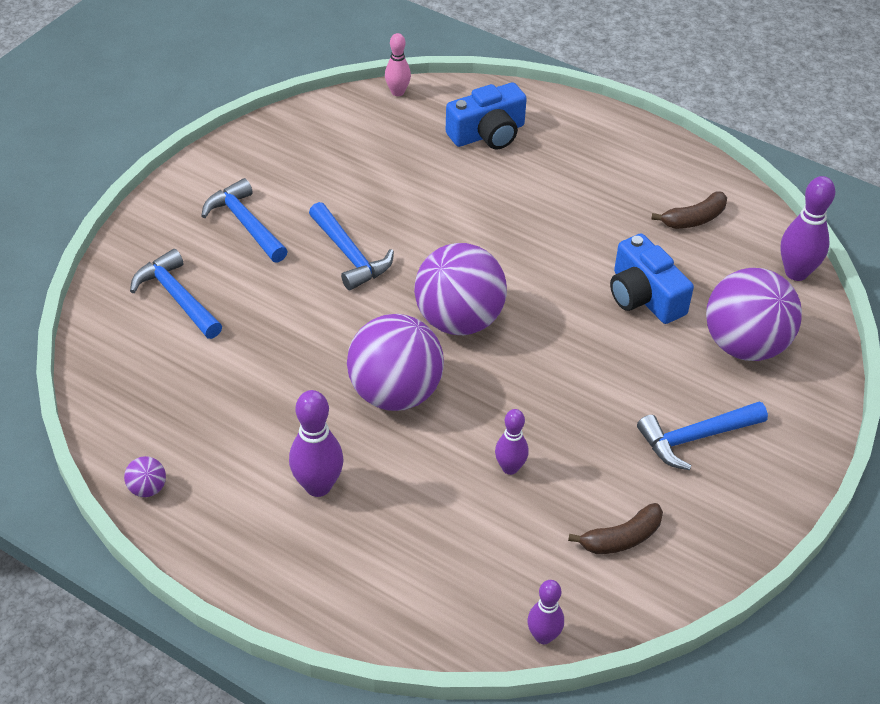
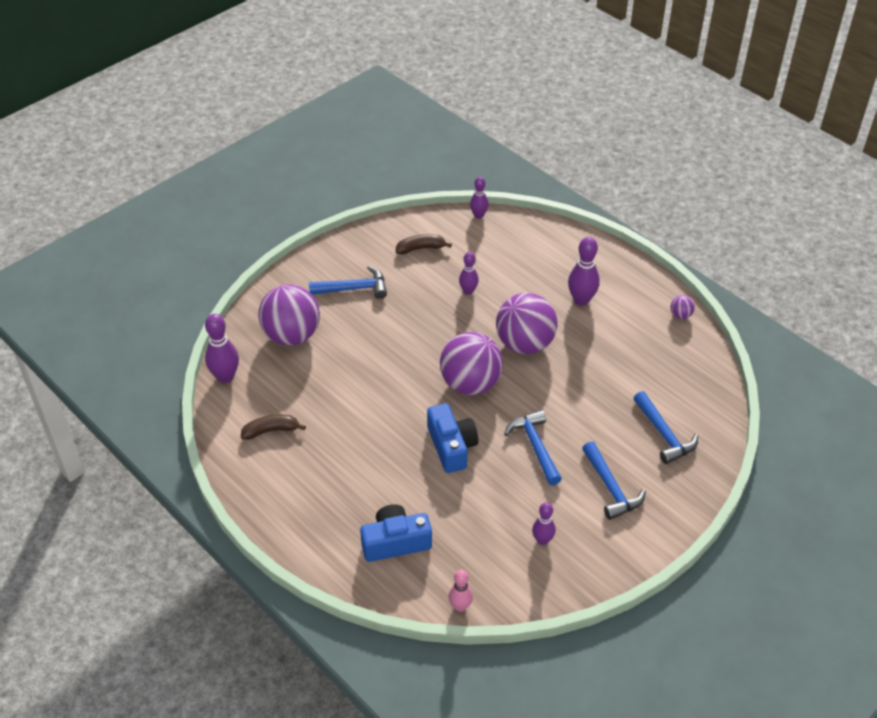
camera: 165 degrees left, 0 degrees up
(321, 160) = (542, 540): none -> purple bowling pin
(644, 296) = (338, 378): blue camera -> blue camera (451, 446)

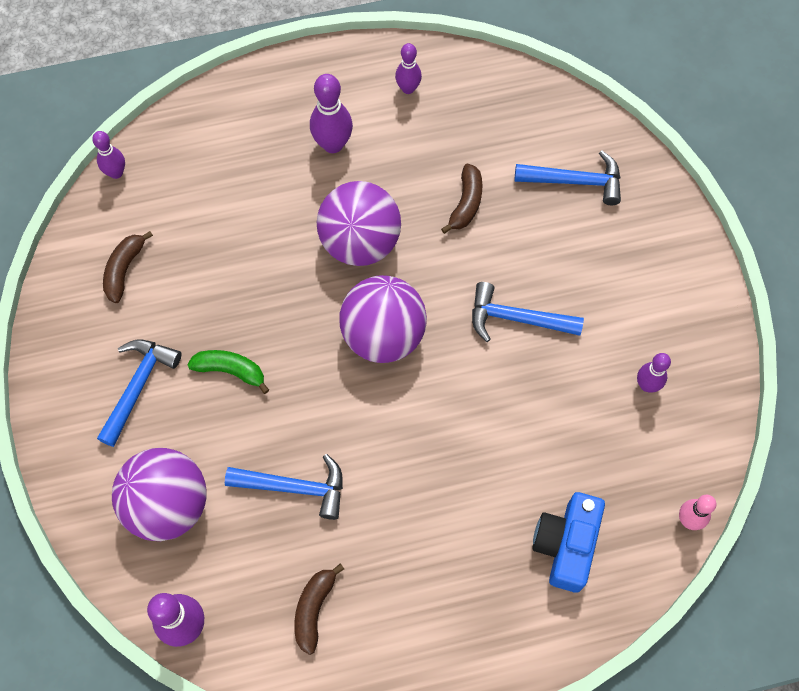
camera: 60 degrees left, 20 degrees up
(393, 323) = (230, 371): none -> green banana
(451, 446) = (464, 408): blue camera -> none
(468, 291) = (235, 256): purple bowling pin -> purple bowling pin (408, 88)
(596, 383) = (466, 203): none -> brown banana
(610, 488) = (615, 276): blue hammer -> blue hammer (294, 487)
(680, 315) = (421, 61): purple ball -> none

